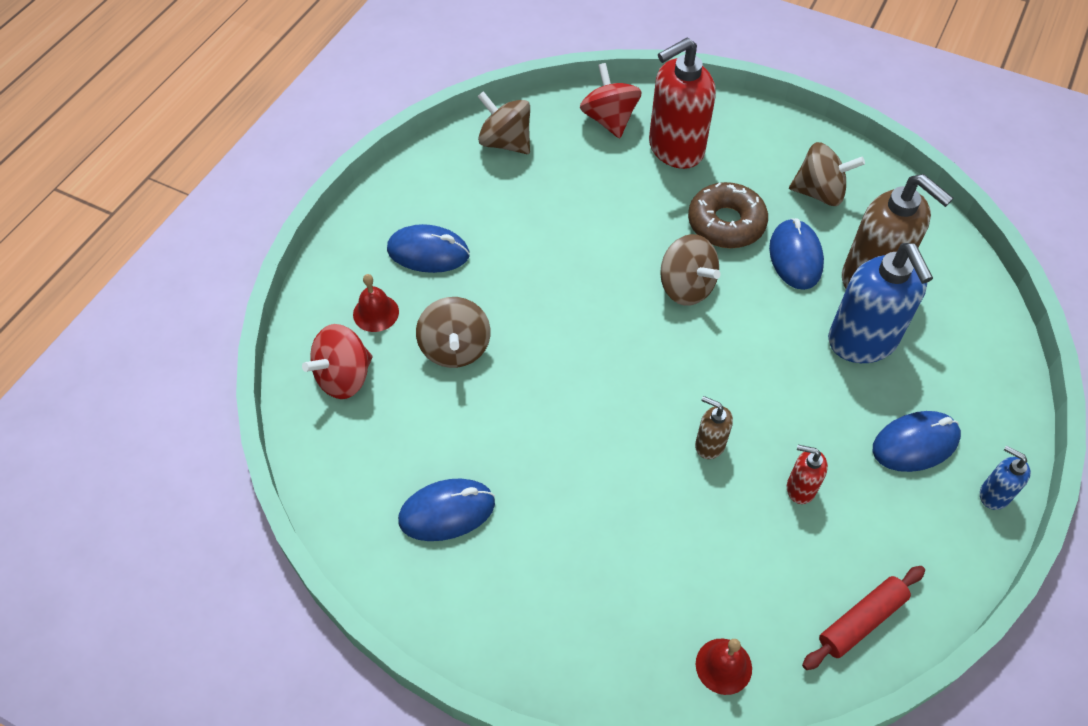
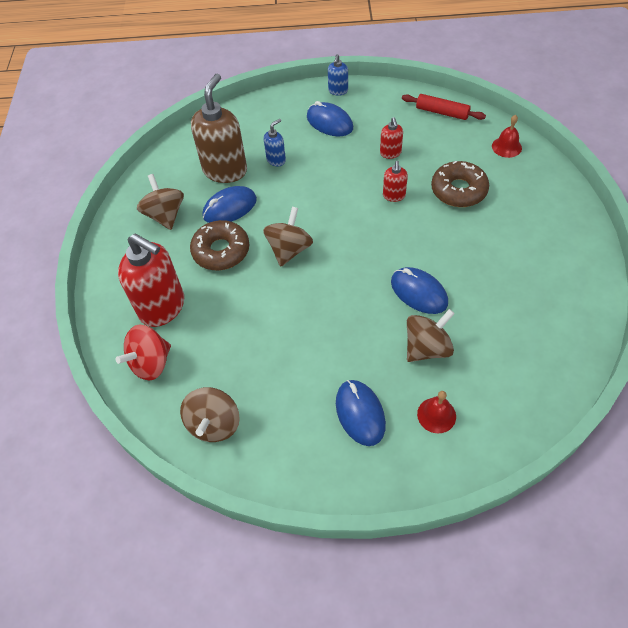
camera: 115 degrees left, 0 degrees up
(344, 377) = (500, 401): red spinning top -> none
(447, 512) = (535, 289): blue mouse -> blue mouse (419, 292)
(671, 533) = (458, 190): none -> brown donut
(709, 444) = (394, 196): brown soap dispenser -> red soap dispenser
(862, 341) = (276, 160): blue soap dispenser -> blue soap dispenser, size x0.47

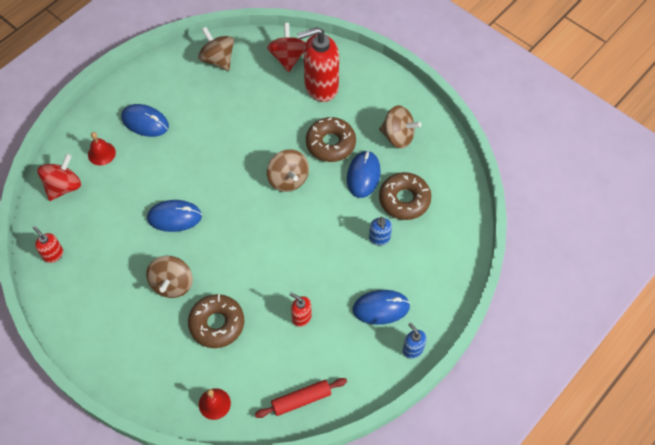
camera: 130 degrees right, 5 degrees up
(225, 170) = (404, 200): brown soap dispenser -> brown donut
(394, 196) = (260, 279): red soap dispenser -> red soap dispenser (53, 254)
(427, 348) = (138, 186): brown spinning top -> brown spinning top (172, 284)
(506, 409) = (64, 186): none -> red spinning top

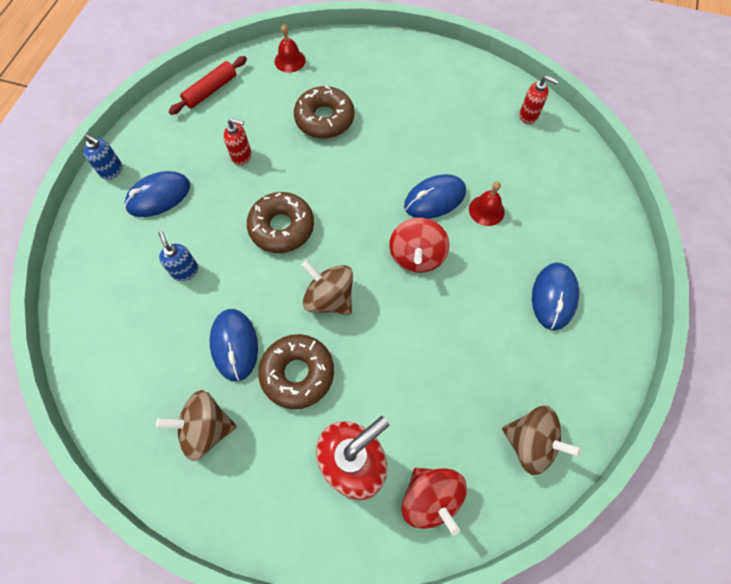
camera: 155 degrees right, 5 degrees up
(64, 186) = (578, 181): red spinning top -> red spinning top (417, 256)
(101, 153) = (571, 235): red bell -> red bell (486, 210)
(145, 122) = (553, 297): blue mouse -> blue mouse turned 75 degrees counterclockwise
(172, 284) = (391, 135): brown spinning top -> none
(404, 200) = (168, 334): brown donut -> brown donut (282, 227)

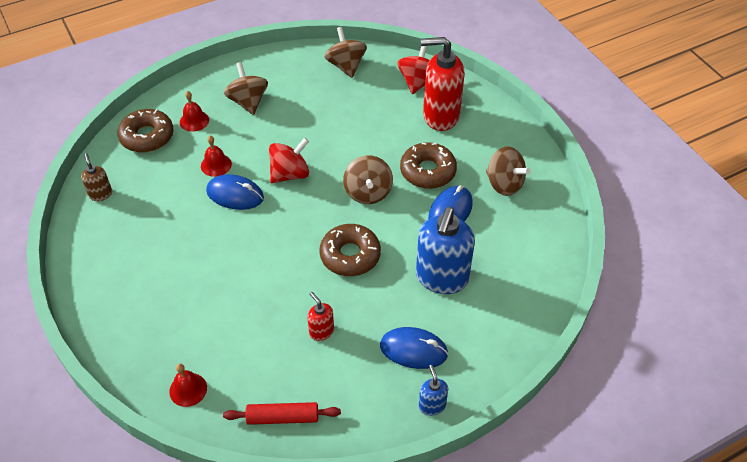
camera: 135 degrees left, 15 degrees down
(185, 271) = (441, 278): blue soap dispenser -> blue soap dispenser, size x2.12
(324, 119) = (229, 309): brown donut -> brown donut (147, 136)
(528, 115) = (101, 194): red soap dispenser -> brown soap dispenser
(553, 297) = (248, 102): blue mouse -> brown spinning top
(565, 233) = (194, 121): none -> red bell

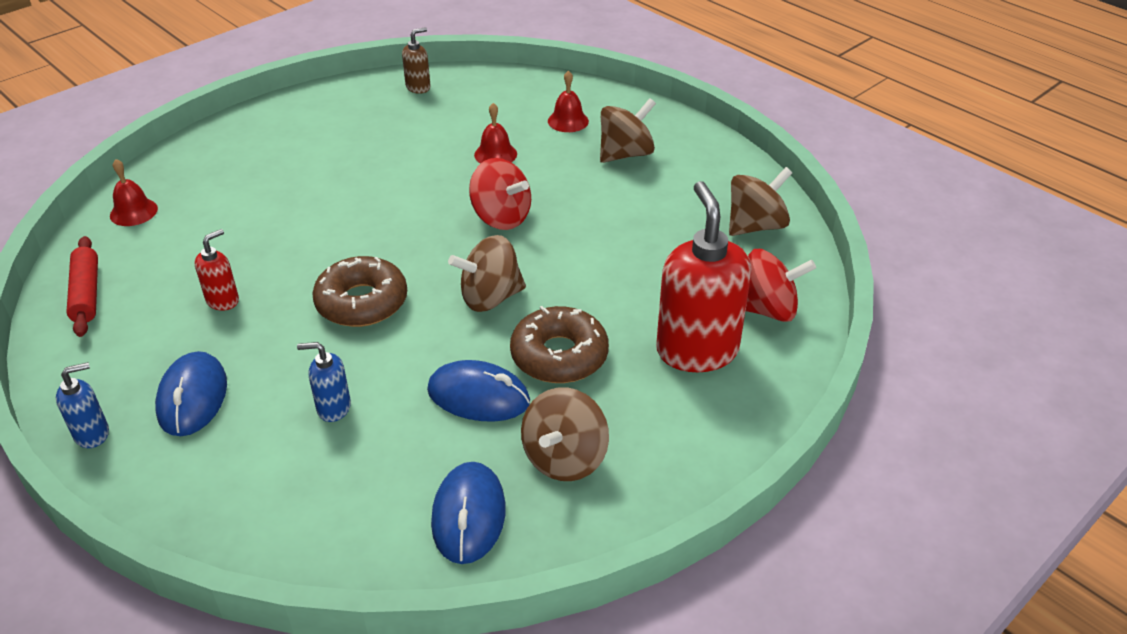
camera: 75 degrees right, 10 degrees down
(147, 136) = (524, 95): brown donut -> none
(235, 195) = (447, 180): blue mouse -> blue mouse (468, 516)
(441, 278) = (333, 408): blue soap dispenser -> blue soap dispenser, size x0.47

